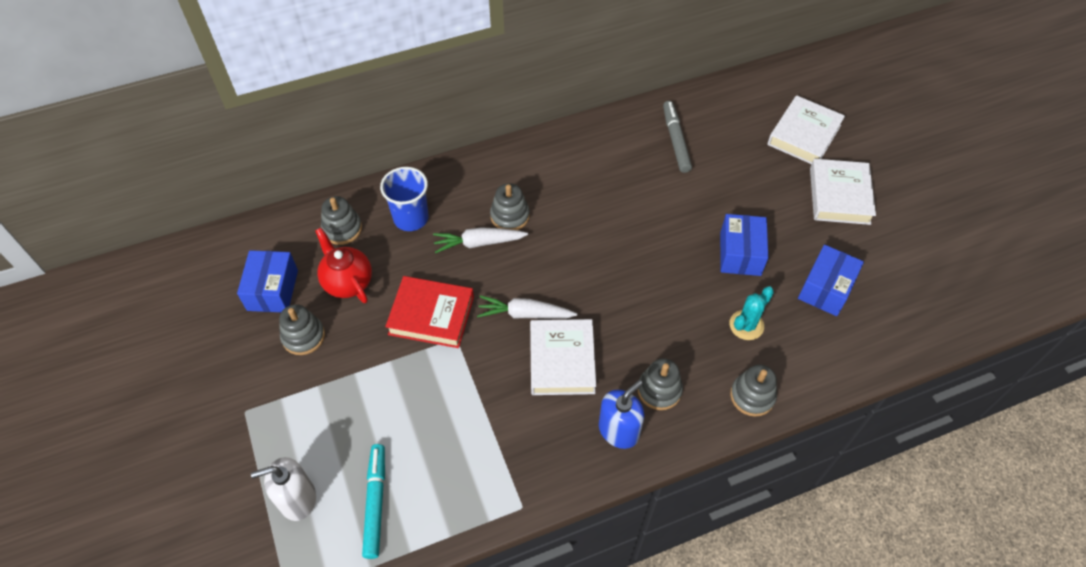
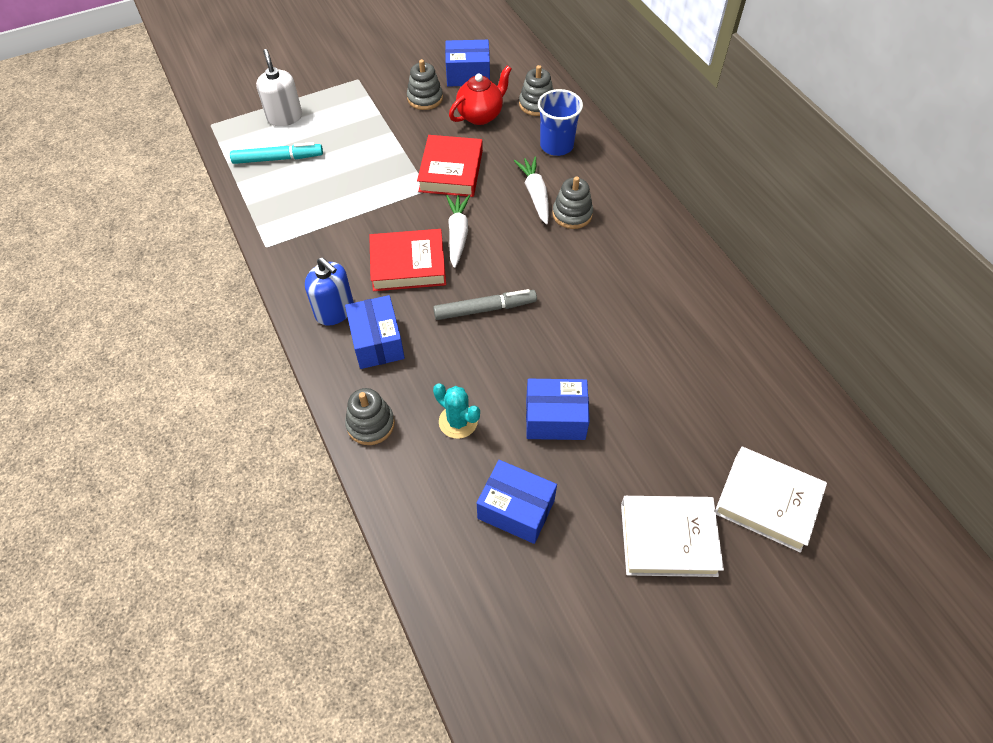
camera: 85 degrees right, 0 degrees up
(562, 360) = (408, 265): white book -> red book
(659, 390) = (377, 342): grey stacking toy -> blue box
(675, 140) = (714, 354): grey marker -> grey marker (484, 309)

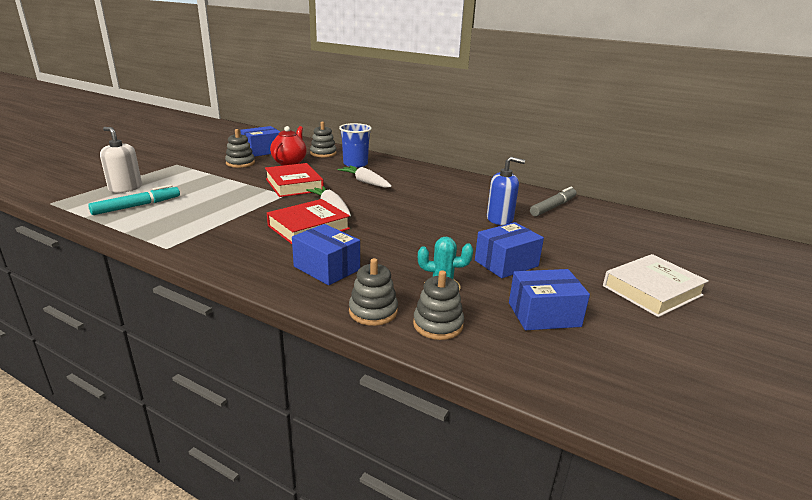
camera: 35 degrees left, 30 degrees down
(334, 311) = (270, 263): blue soap dispenser -> blue soap dispenser (500, 219)
(484, 309) = (392, 232): grey marker -> grey marker (553, 207)
(572, 214) = (399, 184): grey stacking toy -> grey stacking toy (438, 325)
(767, 502) = (672, 256): white book -> none

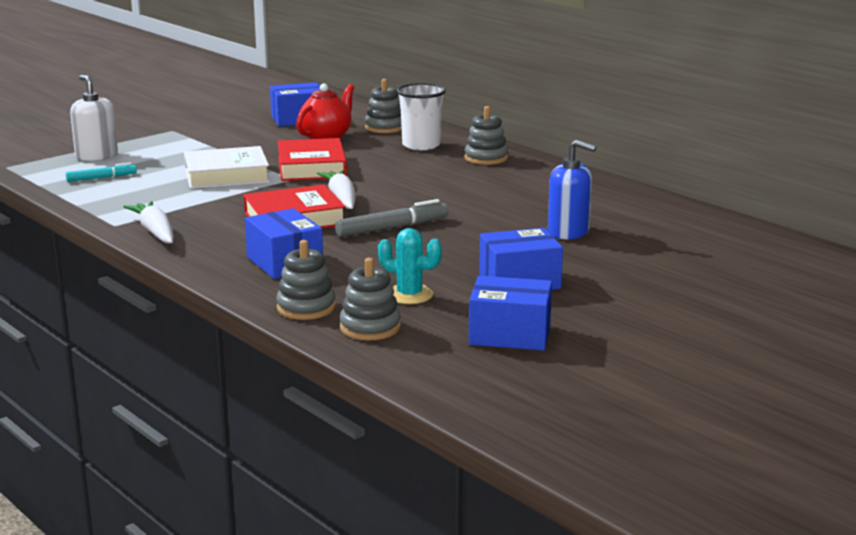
camera: 20 degrees right, 5 degrees down
(137, 206) = (101, 178): turquoise marker -> turquoise marker, size x0.64
(240, 163) = (257, 134): grey stacking toy -> grey stacking toy (486, 158)
(355, 164) = (421, 145): blue cup -> white cup
(365, 182) = (415, 171): white carrot -> white carrot (155, 232)
(553, 207) = (670, 224): grey marker -> grey marker (392, 228)
(652, 291) = (691, 330): white book -> white book (226, 175)

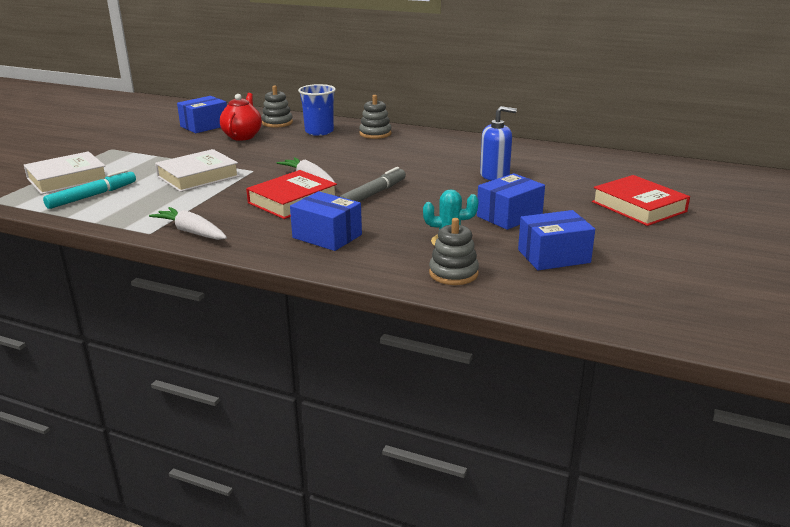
camera: 25 degrees left, 5 degrees up
(96, 156) = (67, 179): white soap dispenser -> white book
(101, 178) = (92, 196): turquoise marker -> turquoise marker, size x1.56
(306, 308) = (387, 268): grey stacking toy -> none
(311, 167) = (258, 159): red book -> red book (638, 207)
(421, 145) = (319, 131): white cup -> blue cup

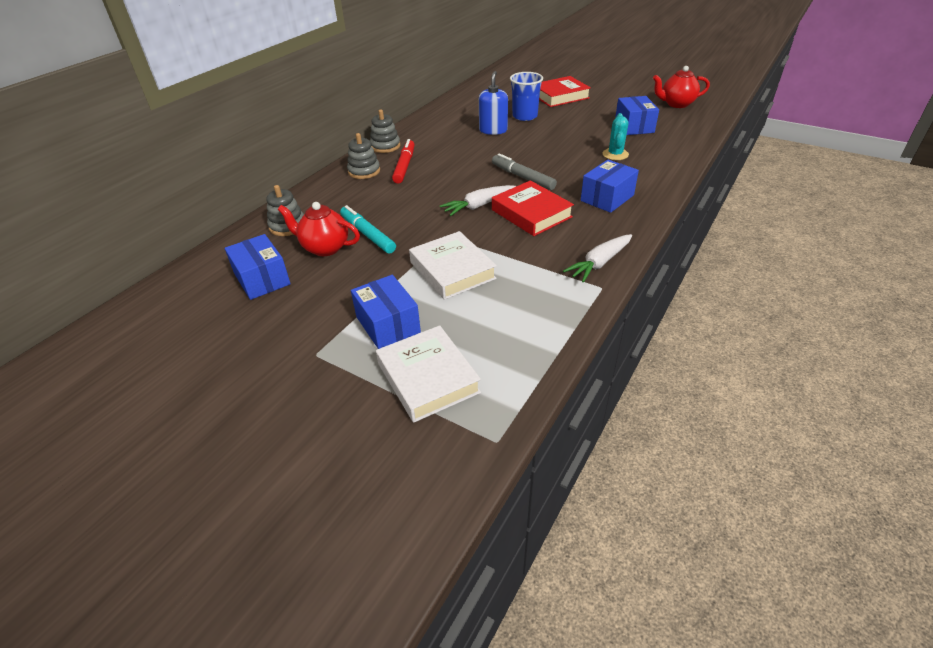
camera: 80 degrees left, 15 degrees up
(92, 196) = (495, 344): turquoise marker -> turquoise marker (367, 235)
(319, 131) = (338, 200): blue cup -> blue cup (524, 116)
(389, 146) = (404, 166): none -> red marker
(453, 273) = (663, 156): grey stacking toy -> grey stacking toy (385, 146)
(509, 216) = (572, 132): blue box -> blue box (388, 325)
(677, 294) = (676, 104): none -> red teapot

